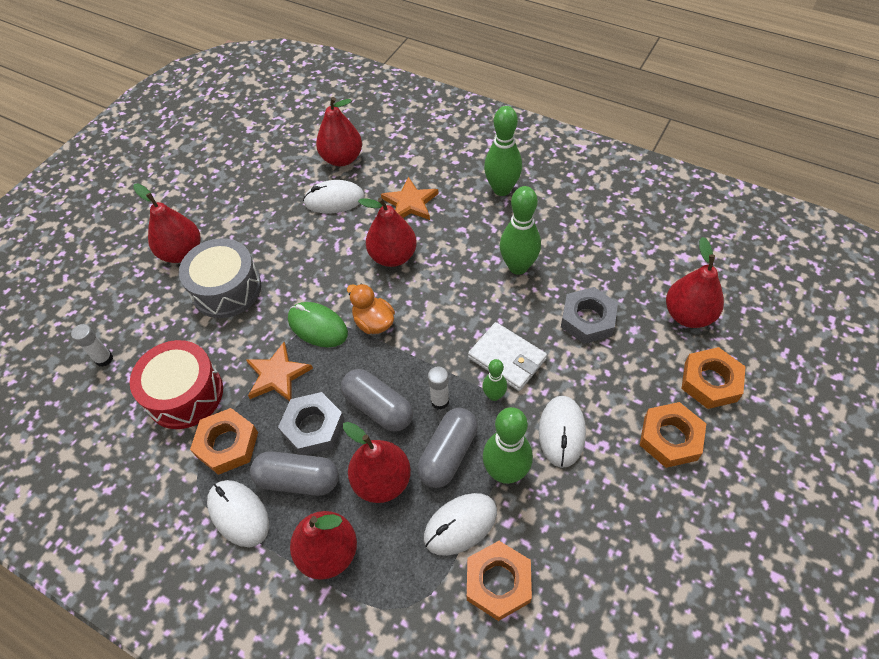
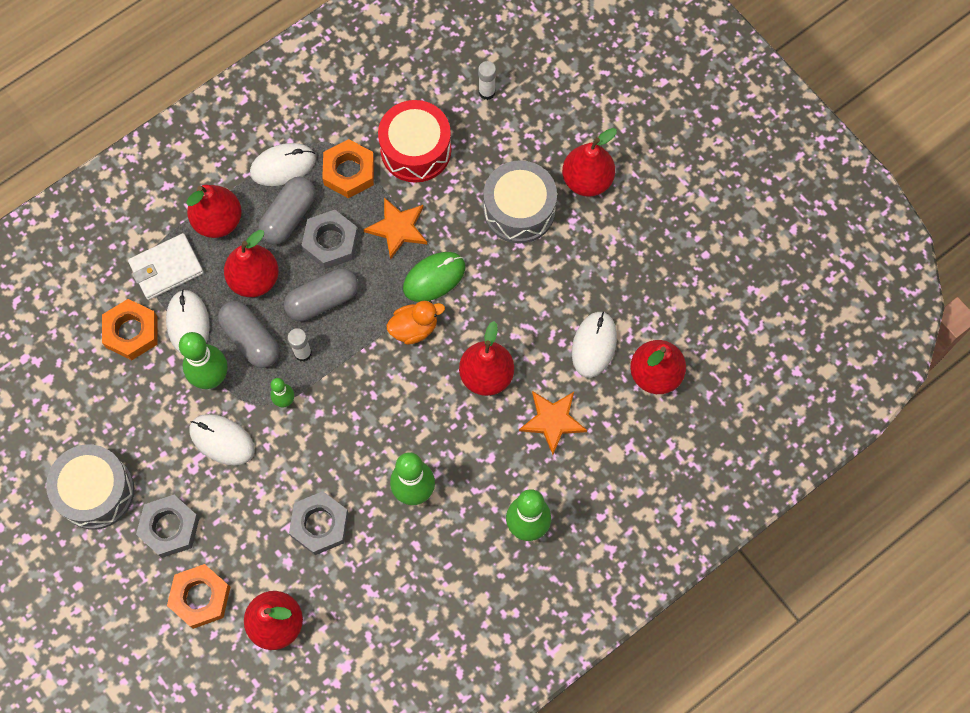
camera: 110 degrees right, 15 degrees up
(507, 358) = (316, 429): white wallet -> white wallet (166, 268)
(670, 438) = (169, 528): orange nut -> grey nut
(683, 527) = (96, 491): none -> grey drum

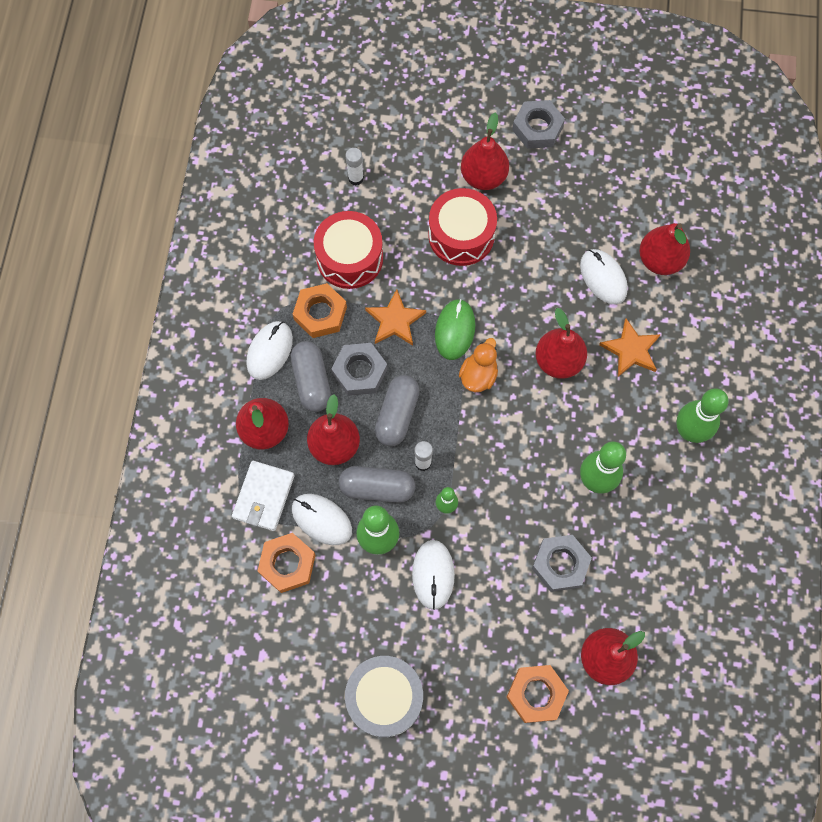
camera: 45 degrees left, 0 degrees up
(169, 528) = (463, 669): grey nut -> grey nut (537, 128)
(222, 440) = (433, 574): white mouse -> white mouse turned 75 degrees counterclockwise
(519, 210) = (461, 235): grey drum -> red drum

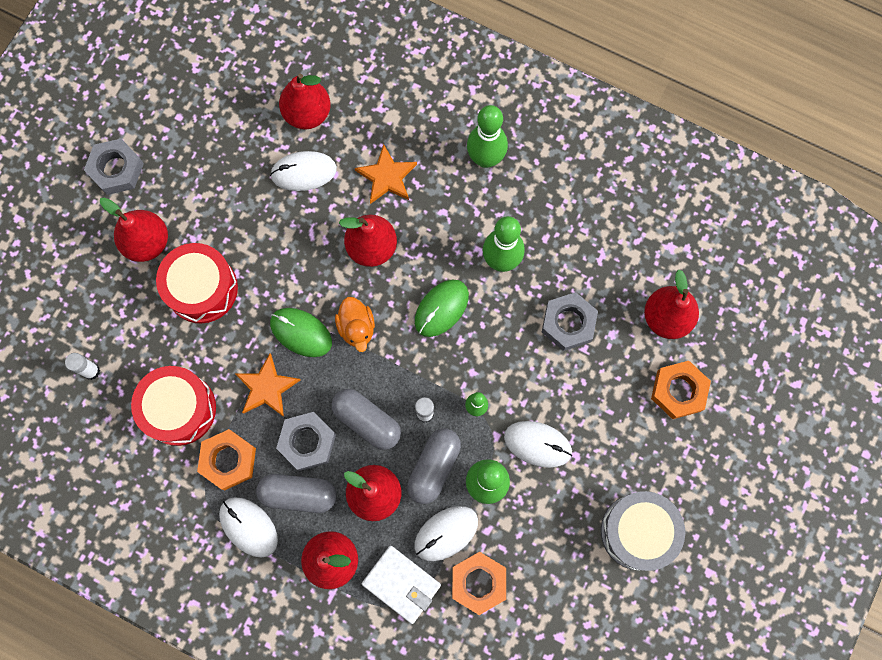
camera: 70 degrees left, 5 degrees up
(478, 375) = (357, 328): orange duck -> orange duck turned 150 degrees counterclockwise
(526, 442) = (441, 308): none -> green mouse

